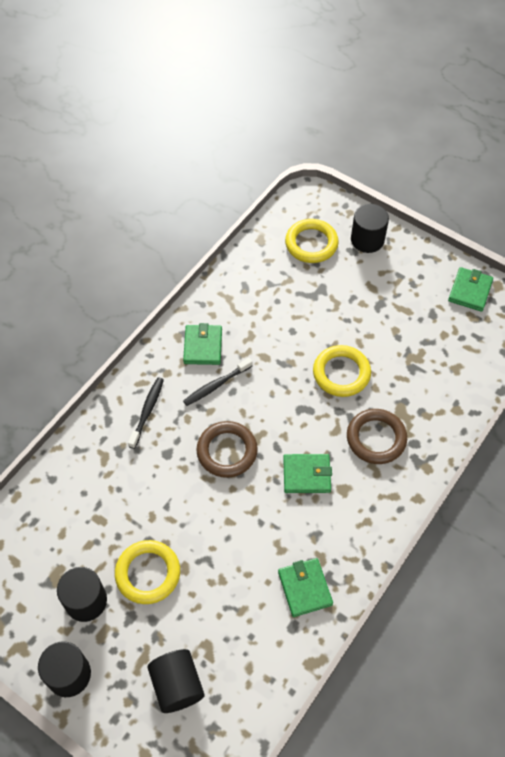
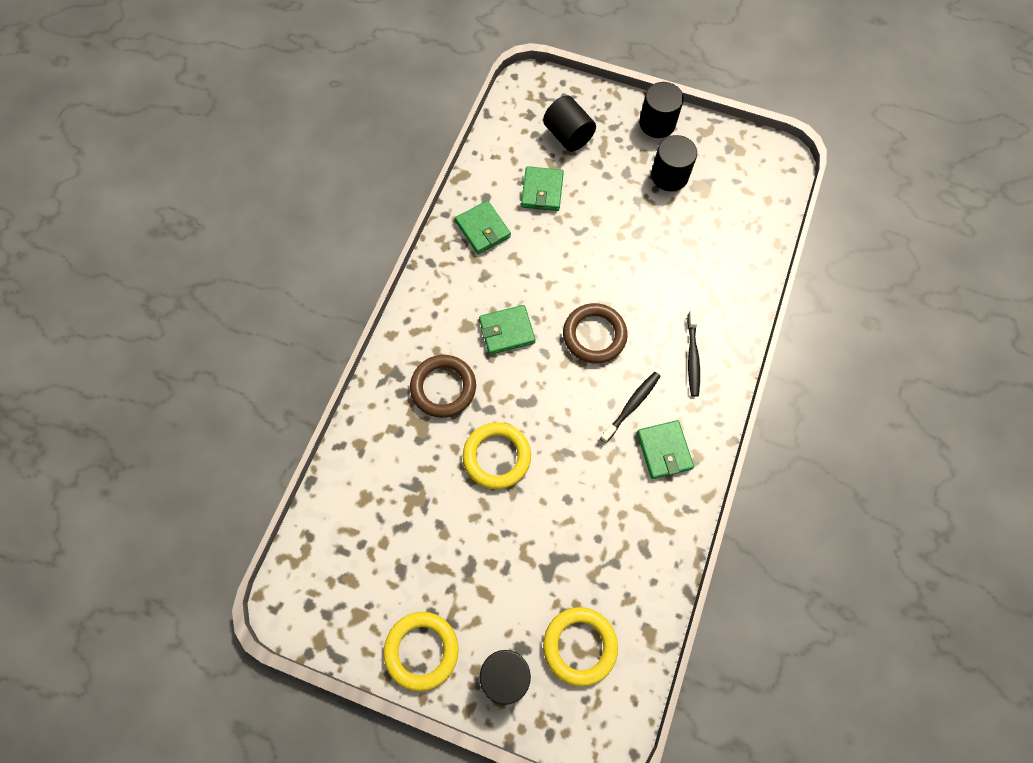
camera: 165 degrees right, 10 degrees up
(148, 573) = (626, 208): yellow ring -> yellow ring (421, 650)
(470, 291) = (356, 621): green wallet -> green wallet (542, 191)

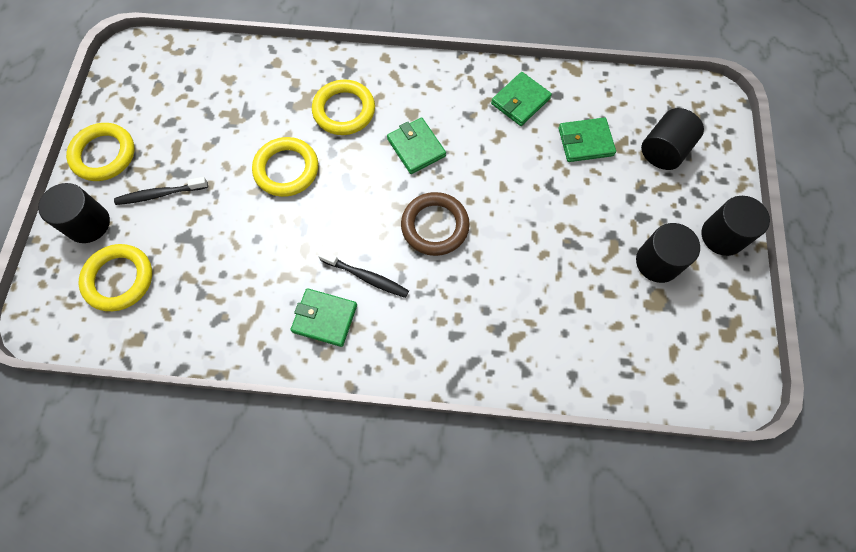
camera: 75 degrees right, 0 degrees up
(443, 388) = (344, 110): brown ring -> yellow ring
(664, 450) = (325, 318): green wallet -> green wallet turned 45 degrees clockwise
(692, 357) = (438, 328): black toothbrush -> black toothbrush (160, 194)

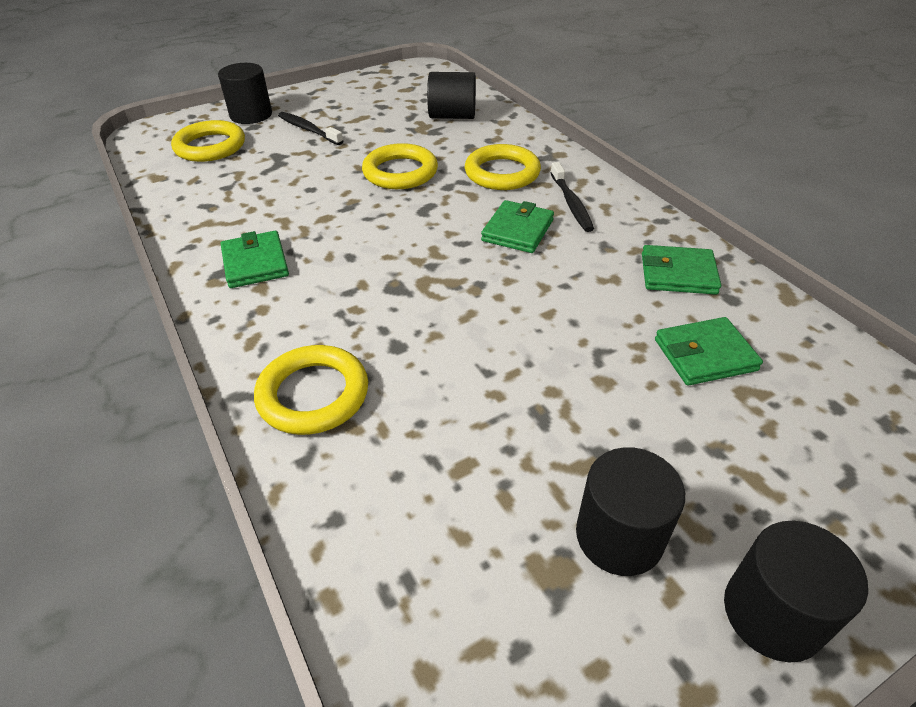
camera: 55 degrees right, 25 degrees down
(104, 155) = (320, 95): yellow ring -> yellow ring (313, 394)
(366, 277) = (327, 267): black toothbrush -> black toothbrush (571, 203)
(435, 226) = (437, 285): brown ring -> none
(585, 142) = (704, 355): green wallet -> green wallet turned 60 degrees counterclockwise
(664, 150) = (810, 446): black cylinder -> black cylinder (452, 116)

